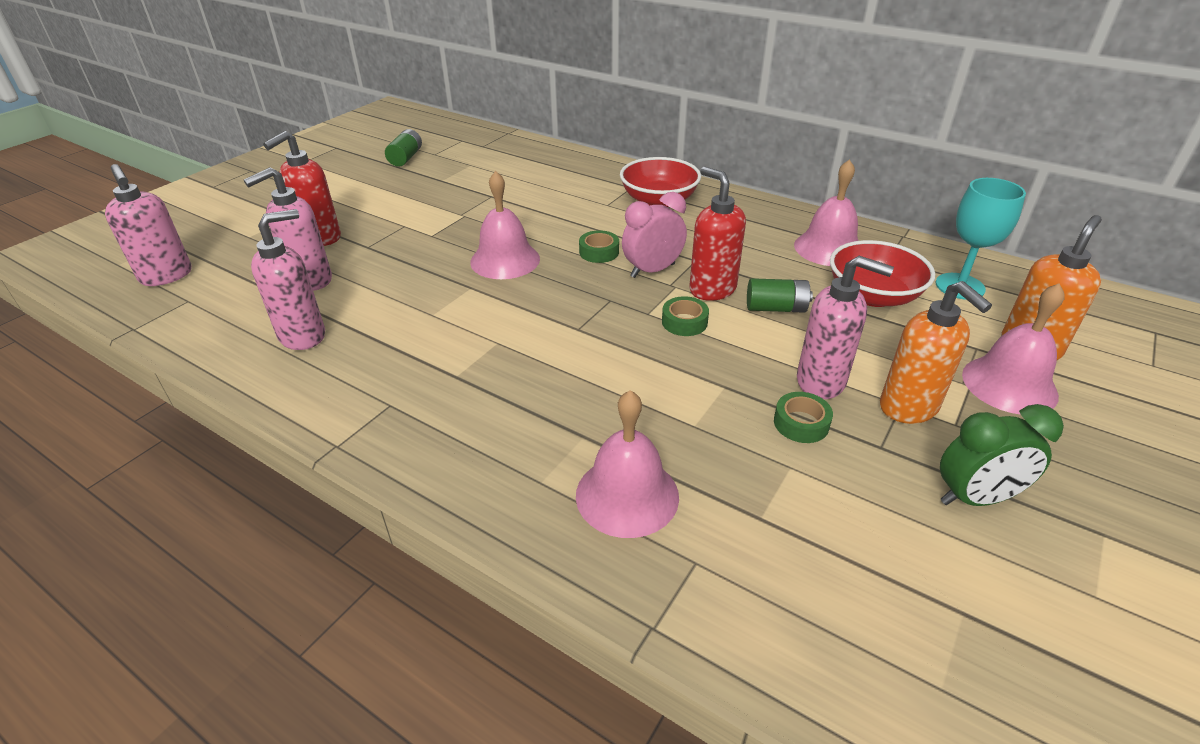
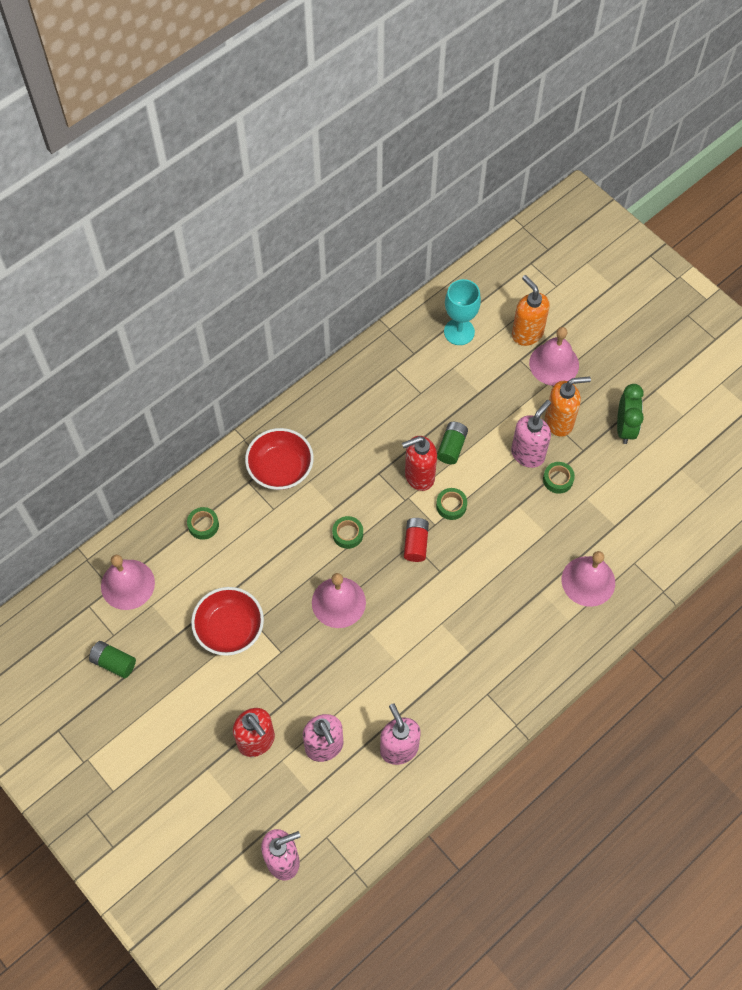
camera: 75 degrees left, 25 degrees up
(568, 173) = (203, 525): none -> green tape
(611, 302) = (416, 543): none -> red battery
(652, 270) = (384, 505): pink clock -> none
(828, 248) = (390, 383): pink bell -> pink bell (127, 584)
(873, 295) = (454, 385): red bowl -> red bowl (229, 629)

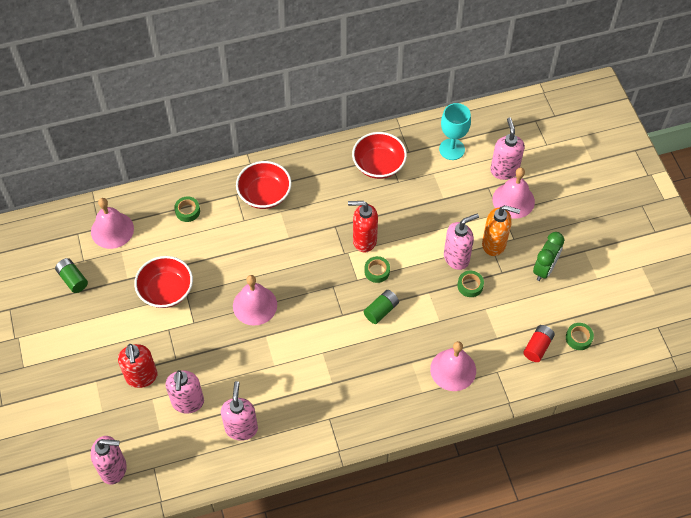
camera: 25 degrees right, 5 degrees down
(347, 534) = (288, 260): green tape -> green tape (578, 338)
(389, 382) = (379, 165): none -> red bowl
(416, 543) = (335, 287): red battery -> red battery (537, 347)
(451, 447) = (400, 229): green battery -> green battery (381, 310)
(527, 333) = (504, 170): orange soap dispenser -> pink soap dispenser

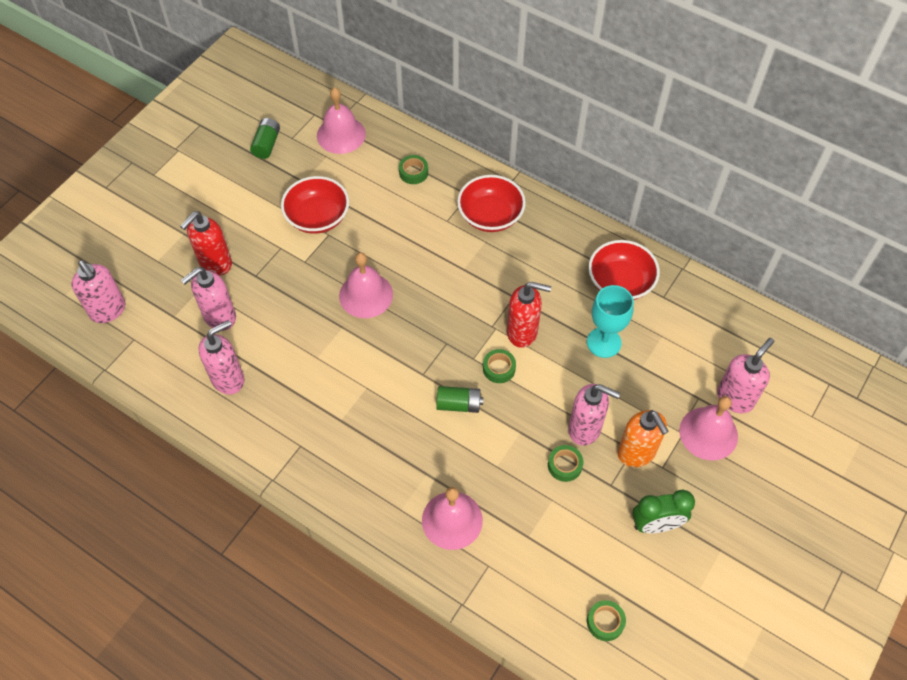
camera: 50 degrees right, 0 degrees up
(364, 240) = (522, 332): red soap dispenser -> red soap dispenser turned 135 degrees clockwise
(452, 149) = (707, 332): turquoise goblet -> turquoise goblet (604, 342)
(537, 347) = (555, 586): red battery -> none

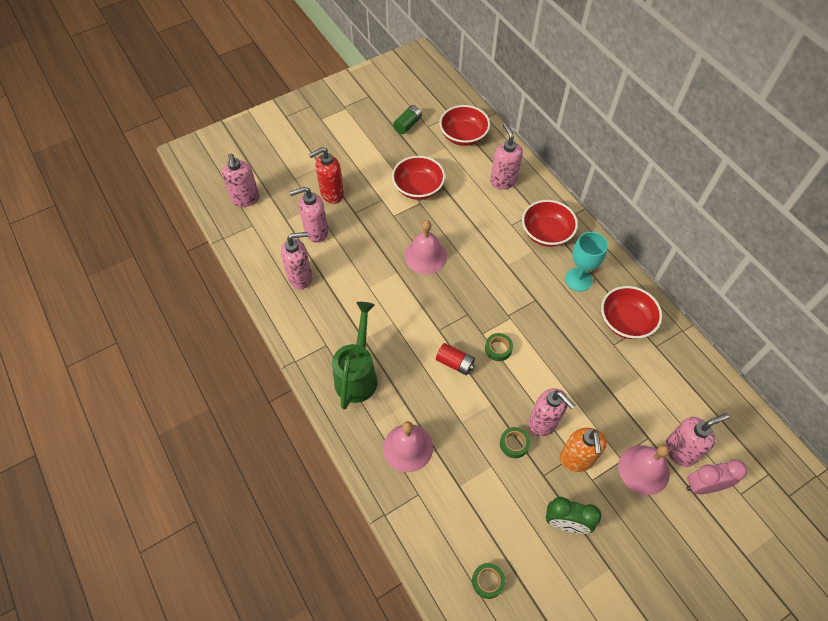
camera: 25 degrees right, 0 degrees up
(341, 134) = (463, 136): pink bell -> red bowl
(355, 463) = (358, 374): none -> green watering can
(413, 172) = (503, 181): green tape -> pink soap dispenser
(459, 404) = (455, 363): green battery -> red battery
(522, 332) = (529, 329): red soap dispenser -> none
(604, 342) = (590, 362): turquoise goblet -> turquoise goblet (578, 279)
(773, 424) = (703, 485): none -> pink clock

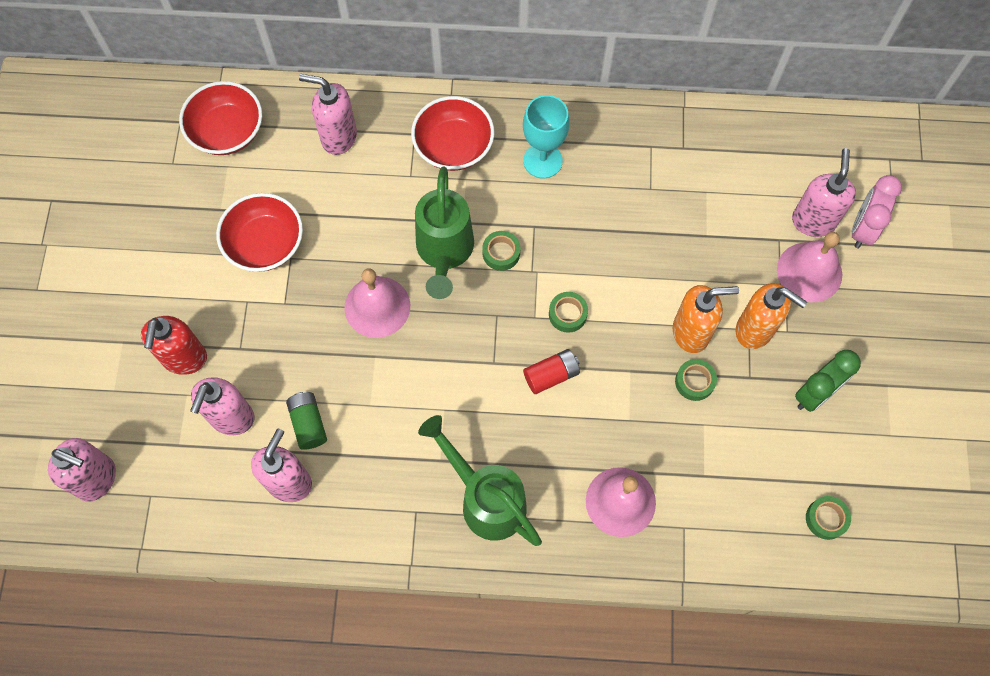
camera: 55 degrees left, 10 degrees up
(407, 125) = (148, 186): green battery -> green battery (308, 423)
(481, 267) = (444, 253): none -> green watering can
(505, 293) = (501, 253): none -> green tape
(543, 423) = (691, 332): pink soap dispenser -> orange soap dispenser
(625, 321) = (632, 154): red bowl -> none

